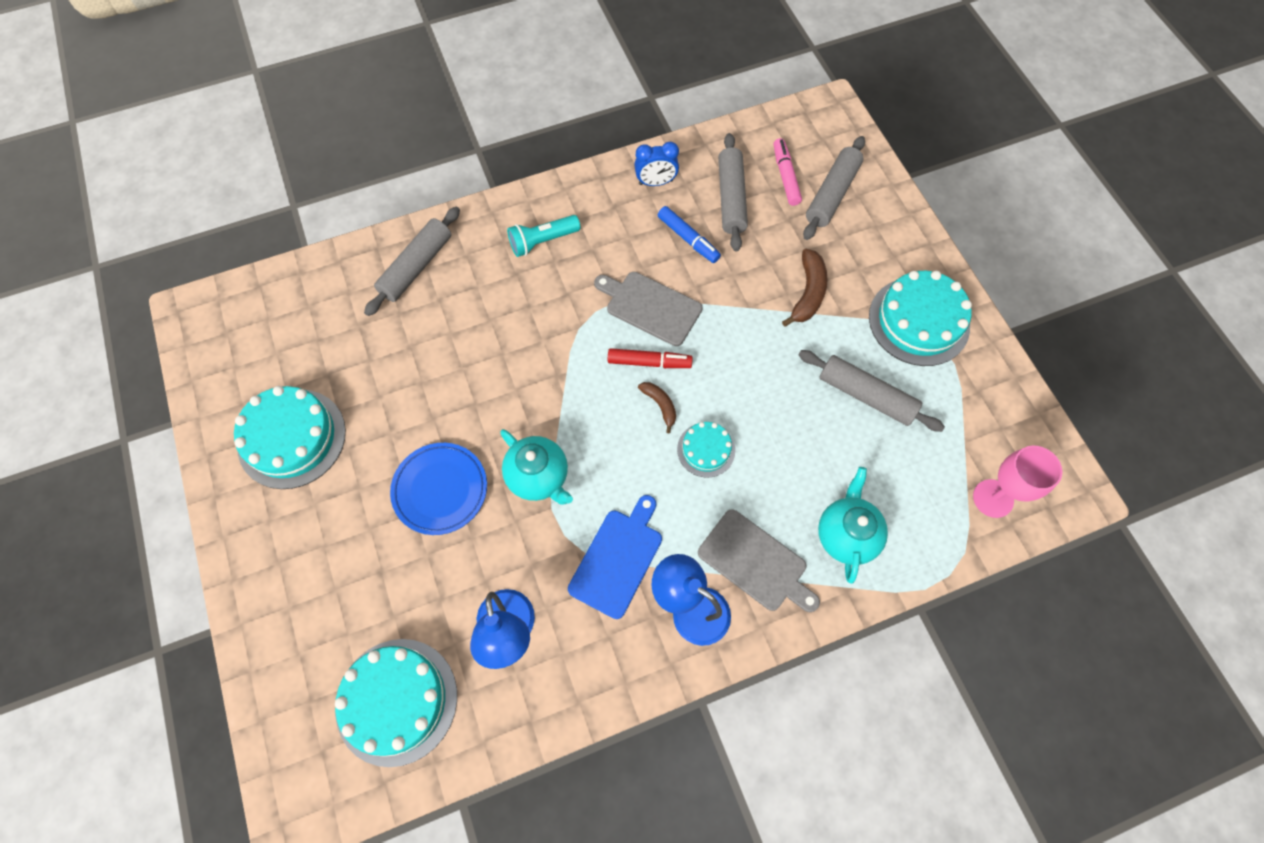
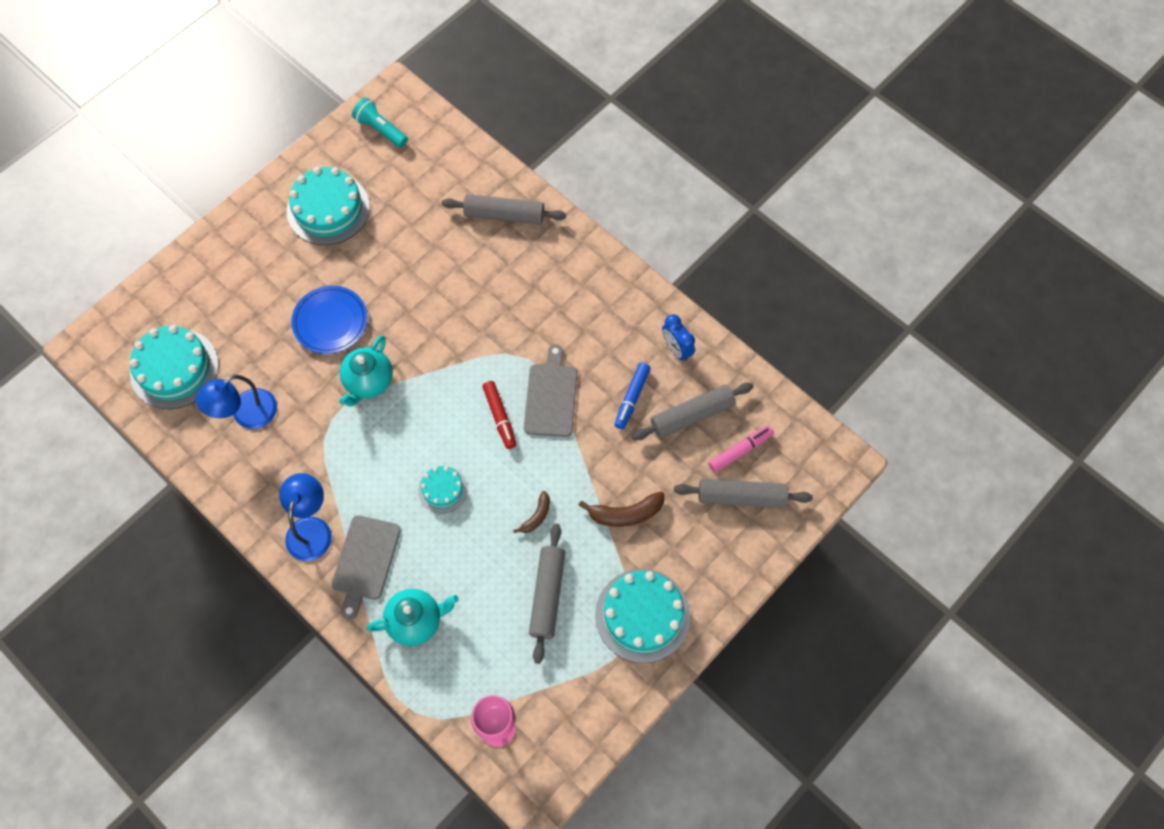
camera: 65 degrees right, 0 degrees up
(542, 241) = (572, 291): turquoise flashlight -> turquoise flashlight (380, 129)
(618, 559) = (328, 463): blue cutting board -> none
(660, 405) = (465, 441): brown banana -> brown banana (536, 516)

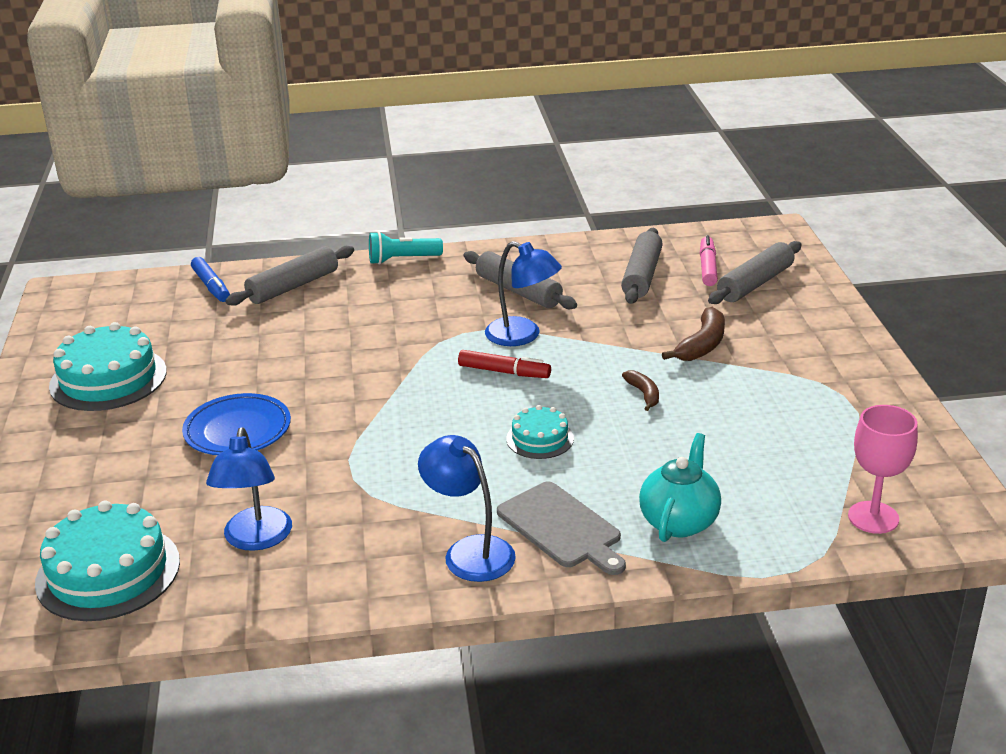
camera: 50 degrees left, 35 degrees down
(368, 382) = (346, 435): turquoise teapot -> none
(380, 129) = (82, 314): turquoise flashlight -> turquoise flashlight (402, 260)
(547, 595) = (742, 423): grey rolling pin -> grey rolling pin (518, 291)
(551, 397) = (522, 336): grey cutting board -> blue lamp
(632, 398) = (583, 297): blue marker -> blue marker (211, 286)
(642, 615) = (825, 377): turquoise cake -> none
(676, 349) = (565, 258): blue clock -> none

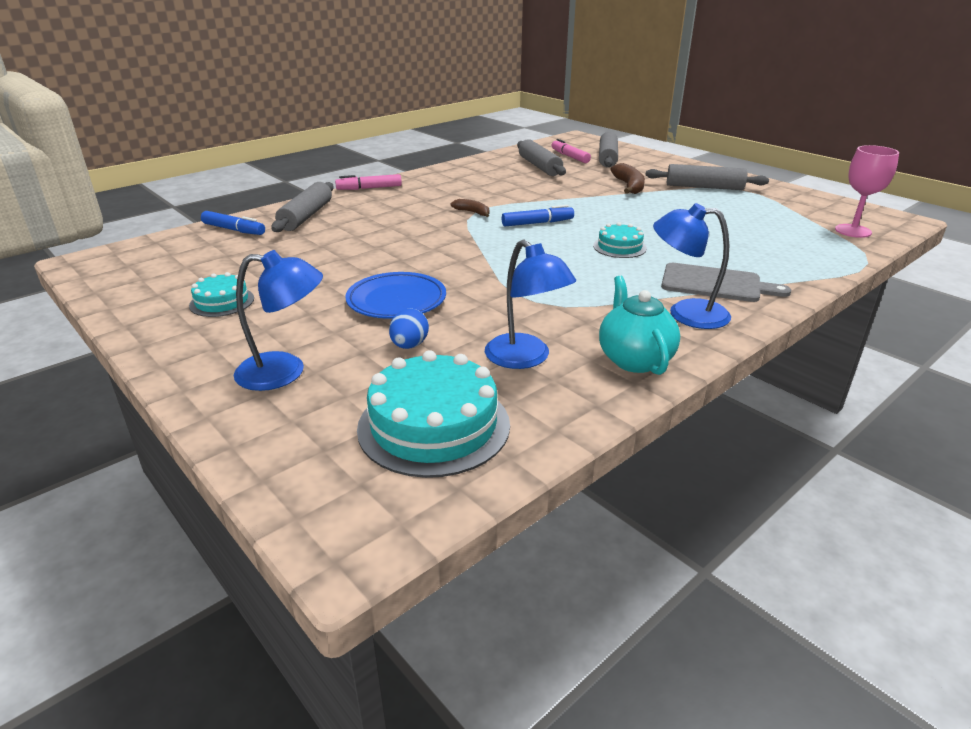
camera: 35 degrees left, 0 degrees up
(108, 378) = (222, 302): turquoise cake -> turquoise cake, size x0.54
(186, 486) = (409, 345): none -> blue egg
(402, 260) = (369, 188): turquoise flashlight -> pink marker
(504, 372) = (537, 223): red marker -> blue marker
(518, 291) = (476, 187): grey rolling pin -> grey rolling pin (704, 187)
(522, 336) = (517, 205): blue lamp -> blue lamp (285, 372)
(644, 394) = (639, 213): brown banana -> brown banana (473, 212)
(679, 521) = (770, 261): turquoise teapot -> turquoise teapot (634, 359)

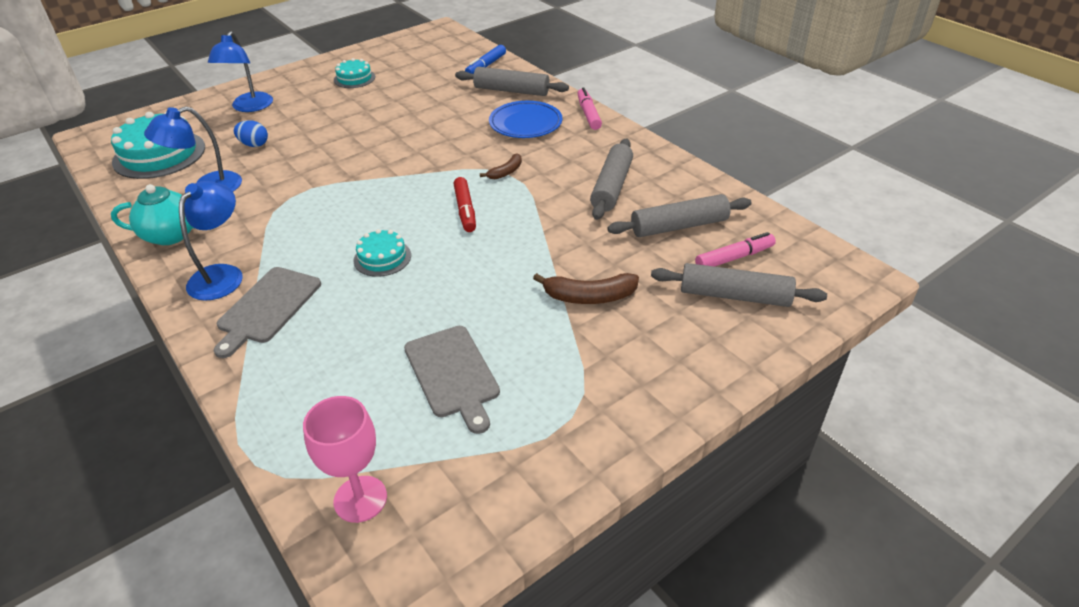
camera: 95 degrees right, 10 degrees up
(396, 301) = (322, 138): blue plate -> blue plate (525, 124)
(537, 223) = (465, 210): blue marker -> red marker
(704, 187) = (582, 376): grey rolling pin -> grey rolling pin (611, 187)
(731, 216) = (452, 374): none -> grey cutting board

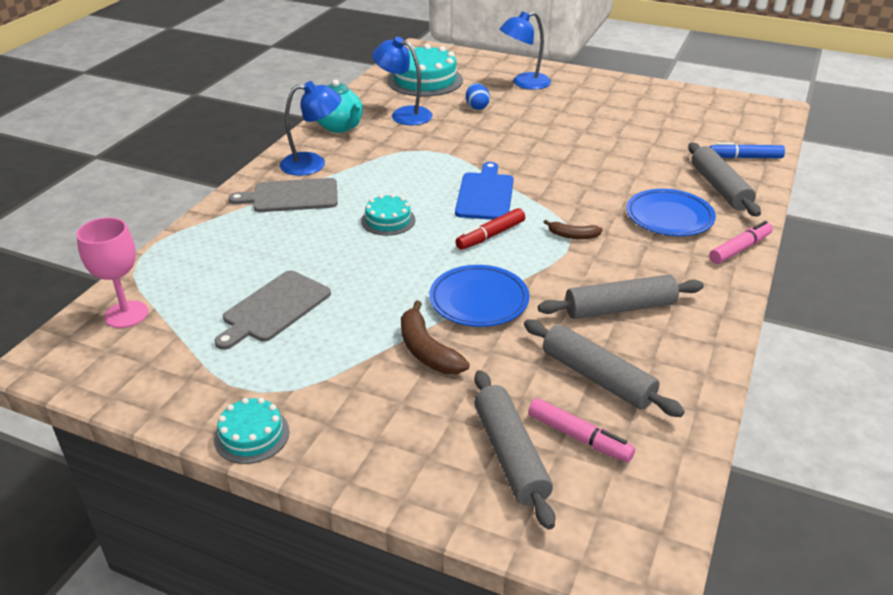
camera: 60 degrees right, 5 degrees down
(354, 78) = (626, 105): turquoise cake -> turquoise cake (252, 435)
(402, 191) = (485, 194): none -> blue cutting board
(547, 247) = (479, 301): none -> blue plate

